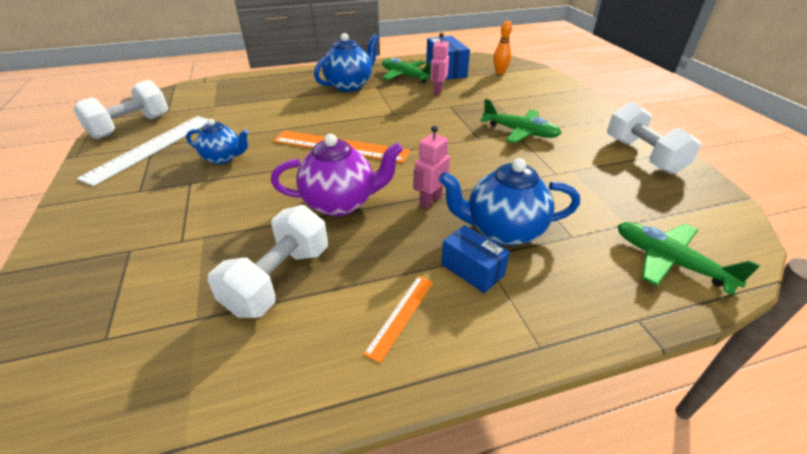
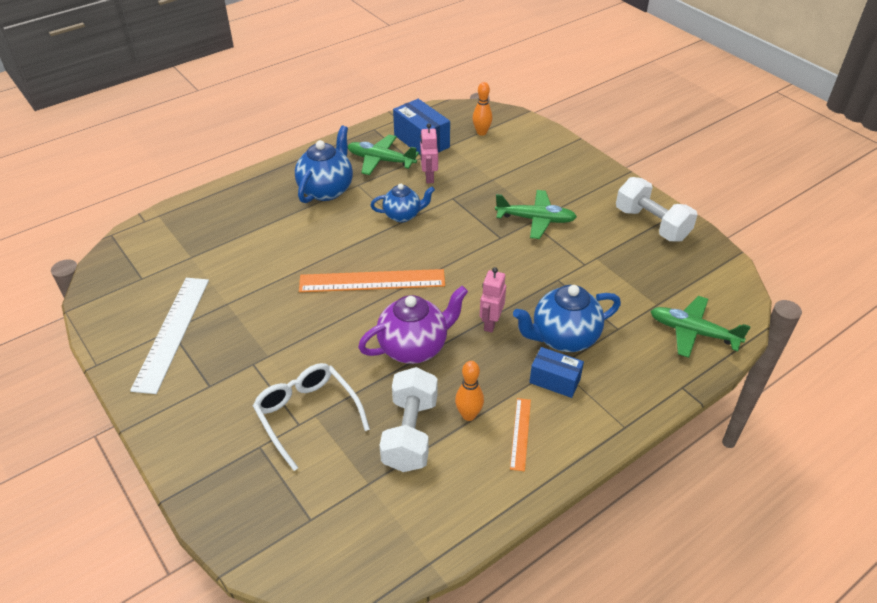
camera: 20 degrees left, 5 degrees up
(131, 126) = (119, 310): white dumbbell -> none
(196, 235) = (307, 415): none -> white glasses
(223, 158) = (263, 326): blue teapot -> blue teapot (403, 215)
(353, 279) = (468, 415): none -> orange bowling pin

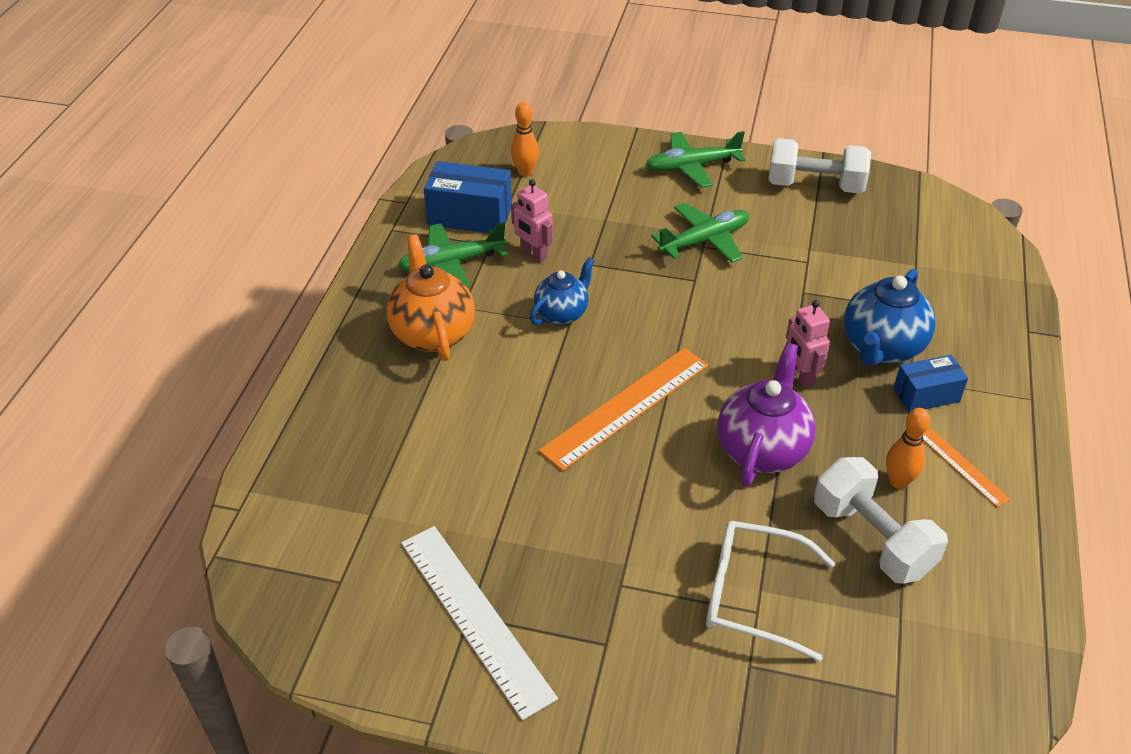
camera: 40 degrees left, 0 degrees up
(326, 190) = (433, 333): blue teapot -> orange teapot
(693, 332) = (975, 273): green plane -> green plane (691, 167)

